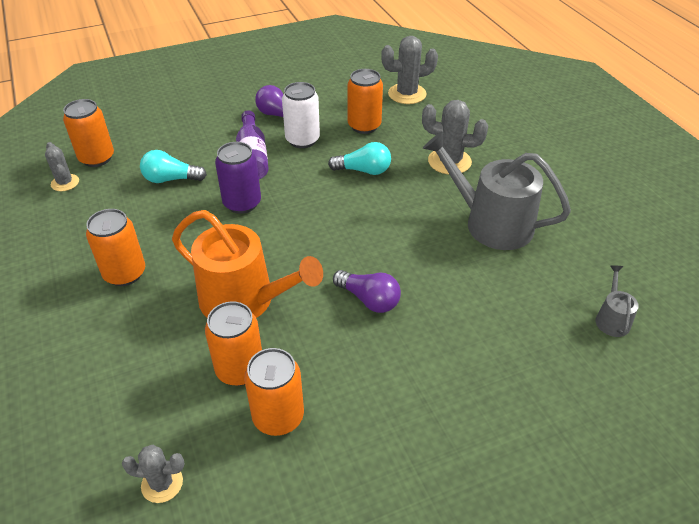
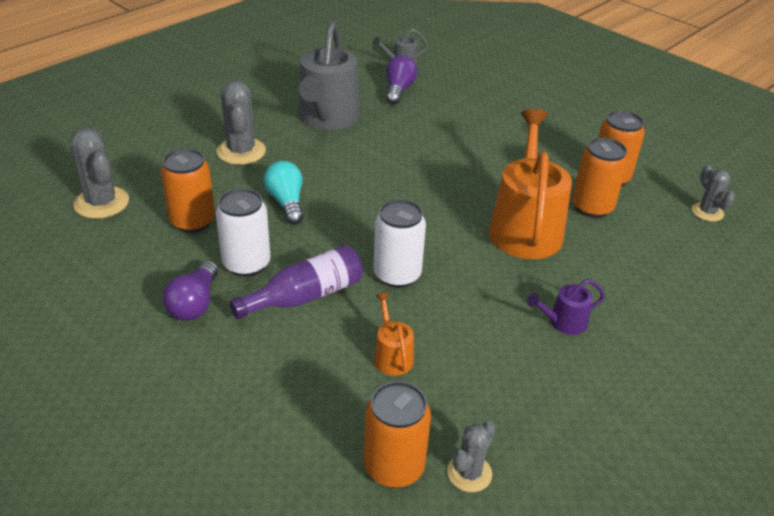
camera: 115 degrees left, 5 degrees down
(125, 273) = (563, 322): orange can -> purple watering can
(171, 179) = (392, 356): turquoise light bulb -> orange watering can
(242, 203) = (397, 275): purple can -> white can
(369, 300) = (467, 162): purple light bulb -> purple light bulb (398, 90)

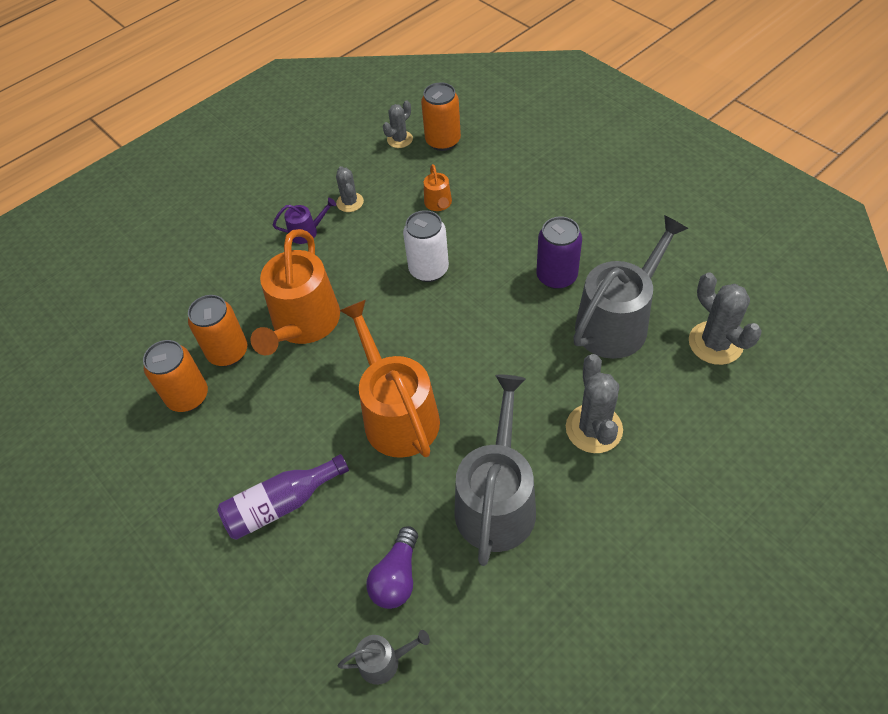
camera: 170 degrees left, 15 degrees up
(193, 221) = (617, 322): orange can -> grey watering can
(195, 303) = (589, 239): purple light bulb -> none
(246, 264) = (556, 276): white can -> purple can
(286, 202) = (531, 349): turquoise light bulb -> none
(305, 296) = (504, 247): purple bottle -> purple bottle (281, 504)
(412, 163) = (397, 414): none -> orange watering can
(707, 212) = (118, 349): grey cactus -> grey cactus (350, 202)

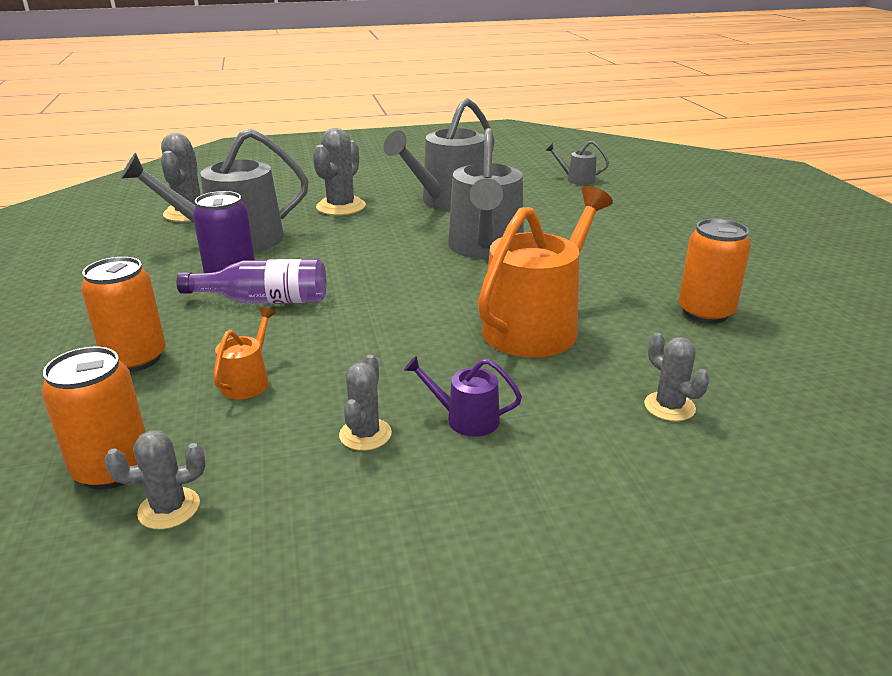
camera: 155 degrees left, 25 degrees down
(202, 287) = (669, 407): none -> grey cactus
(228, 352) = (645, 331): orange can -> orange can (135, 359)
(281, 504) = (621, 236): purple bottle -> purple bottle (264, 300)
(396, 577) = (547, 196): purple light bulb -> none
(397, 414) = (485, 248): orange watering can -> grey watering can
(428, 269) = (346, 323): white can -> none

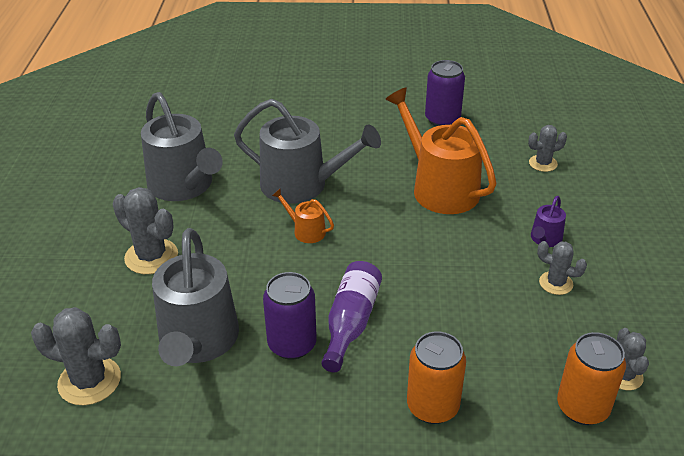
camera: 75 degrees left, 10 degrees up
(248, 381) = (482, 336): orange watering can -> orange watering can (306, 231)
(577, 179) = (179, 106): grey watering can -> none
(705, 312) = (442, 119): orange can -> purple can

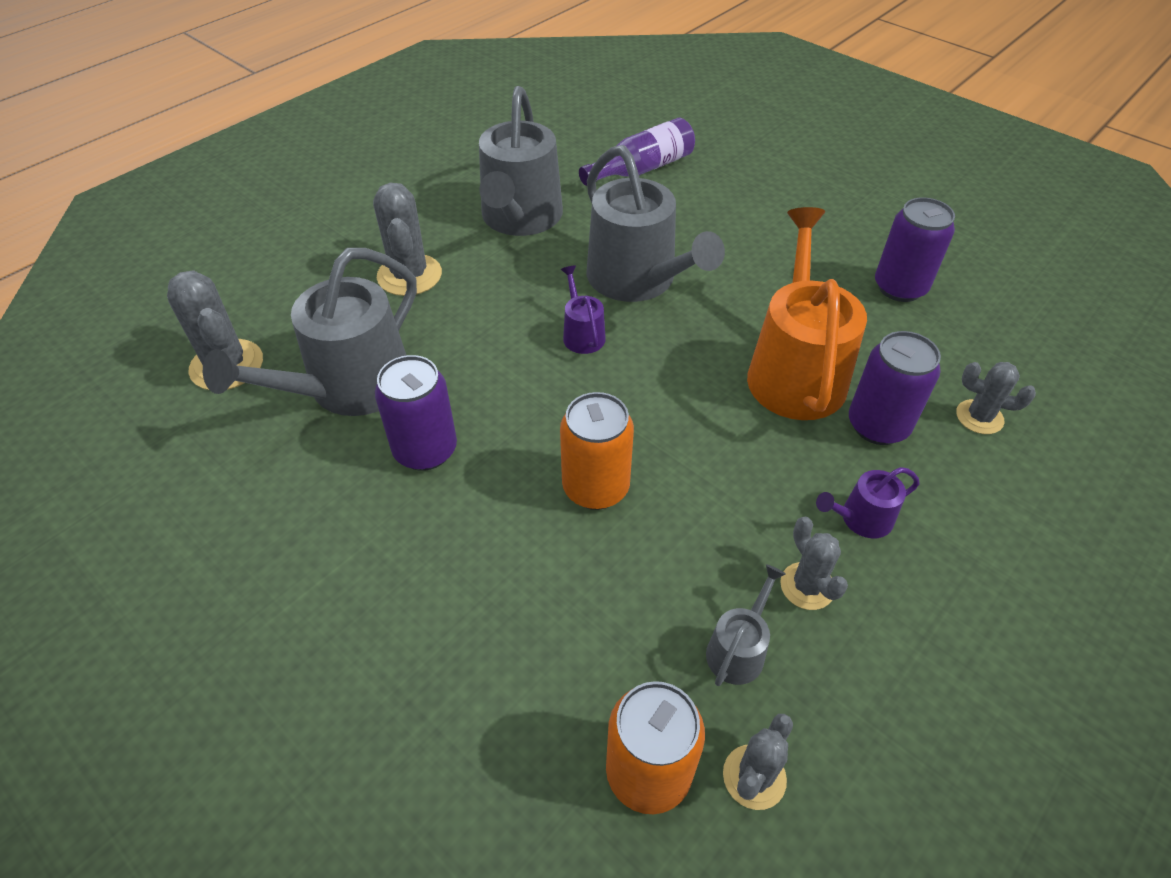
camera: 40 degrees right, 10 degrees up
(306, 231) = (582, 334): orange watering can -> purple watering can
(351, 323) = (508, 467): purple bottle -> purple bottle (642, 169)
(432, 406) = (479, 626): orange can -> orange can (595, 487)
(505, 192) = (877, 425): none -> purple can
(559, 330) = (738, 649): none -> grey watering can

